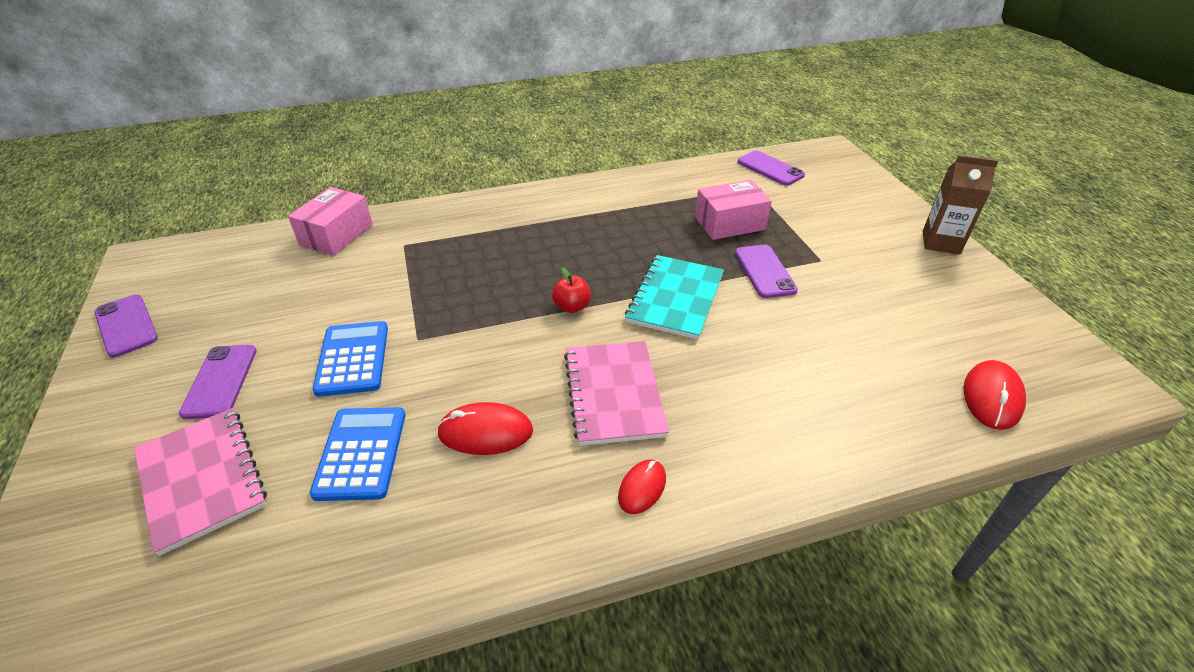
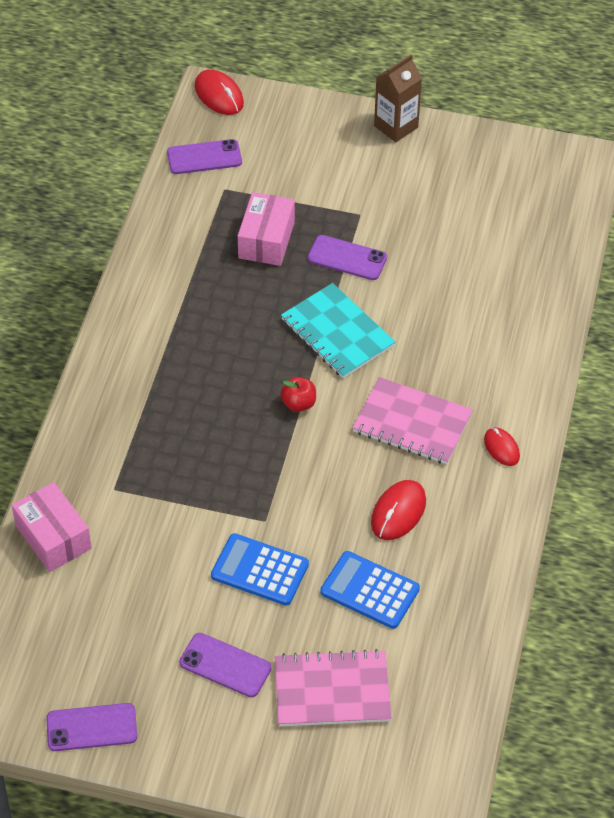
camera: 60 degrees left, 10 degrees up
(992, 397) = (554, 226): red mouse -> red mouse (219, 95)

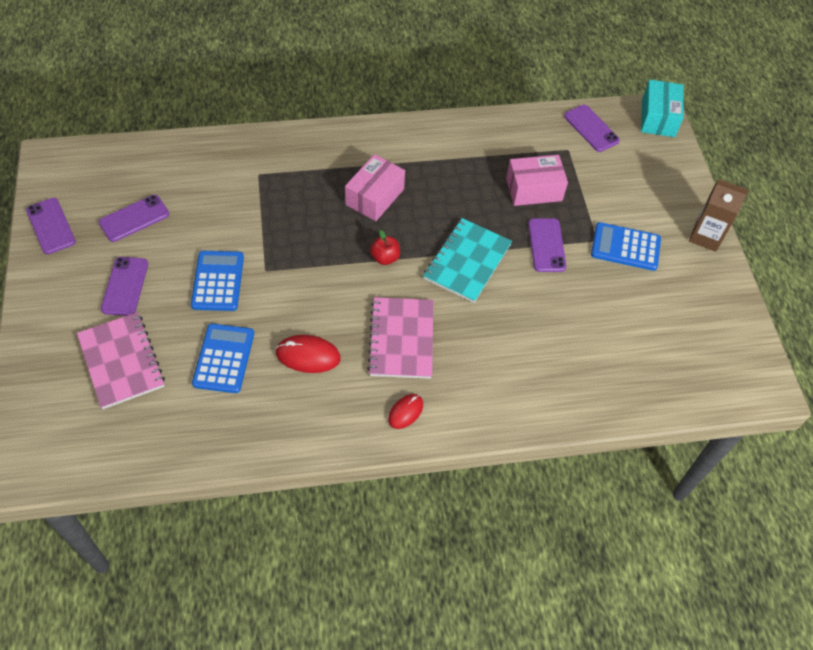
camera: 65 degrees right, 5 degrees up
(53, 537) = (203, 155): pink box -> pink box (374, 197)
(123, 634) = (134, 218): none -> purple phone
(219, 95) = (658, 118): red mouse -> turquoise box
(379, 195) = (625, 247): none -> blue calculator

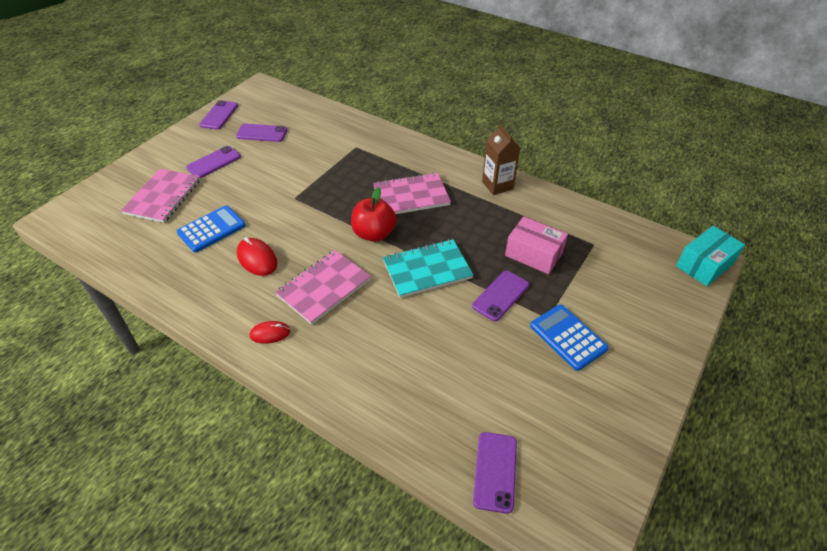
camera: 45 degrees right, 10 degrees down
(218, 281) = (262, 188): blue calculator -> none
(374, 197) = (411, 196): pink box -> pink notebook
(385, 258) = (374, 234): red apple -> red apple, size x1.72
(591, 128) = (630, 241): purple phone -> purple phone (495, 471)
(706, 236) = (657, 376): brown carton -> brown carton (497, 185)

